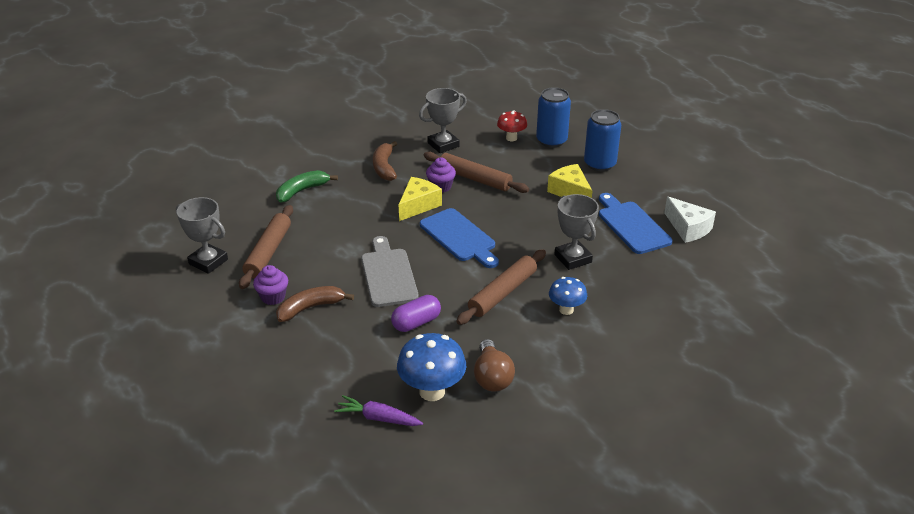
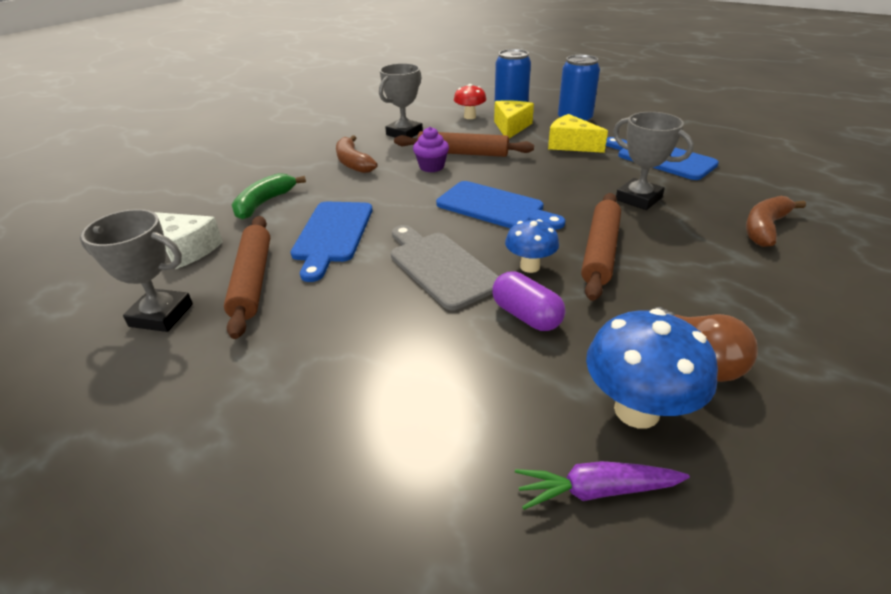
camera: 20 degrees left, 0 degrees up
(273, 297) = (290, 338): purple cupcake -> none
(310, 308) = (358, 338): brown banana -> brown banana (764, 228)
(334, 231) = (332, 235): none -> blue cutting board
(416, 322) = (526, 316): purple capsule -> purple capsule turned 75 degrees counterclockwise
(418, 205) = (420, 188): yellow cheese -> yellow cheese (511, 127)
(566, 310) = (691, 250): blue mushroom -> blue mushroom (530, 267)
(688, 228) = (715, 150): white cheese -> white cheese (187, 249)

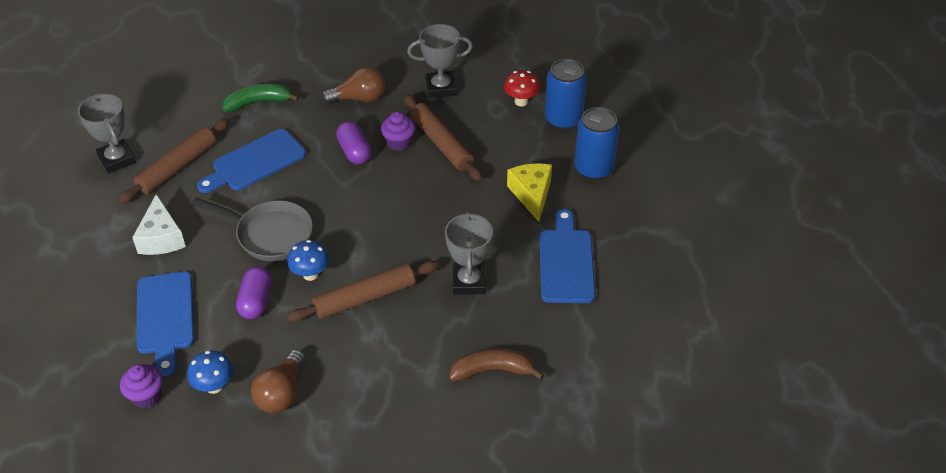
camera: 45 degrees right, 10 degrees up
(187, 249) = (177, 115): white cheese -> white cheese (161, 238)
(353, 163) = (359, 98): brown banana -> brown light bulb
(408, 186) = (354, 151): none -> purple capsule
(440, 266) = (269, 234): grey cutting board -> grey pan
(494, 207) = (371, 213): blue cutting board -> blue cutting board (165, 317)
(511, 127) = (528, 139): yellow cheese -> none
(597, 490) = (146, 396): purple carrot -> purple cupcake
(636, 410) = (214, 386): blue mushroom -> blue mushroom, size x0.62

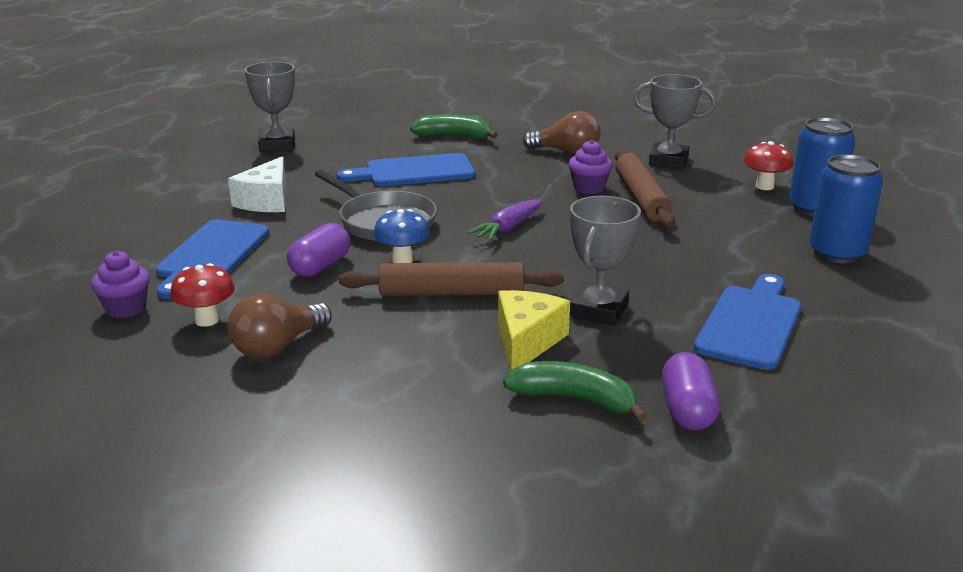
camera: 25 degrees right, 20 degrees down
(177, 167) = (330, 160): brown rolling pin -> none
(214, 386) = (207, 320): blue mushroom -> red mushroom
(354, 151) = (531, 185): purple capsule -> purple capsule (687, 410)
(365, 211) = (508, 228): none -> purple carrot
(492, 370) = (574, 399): brown banana -> green banana
(531, 194) = (735, 257): yellow cheese -> yellow cheese (527, 341)

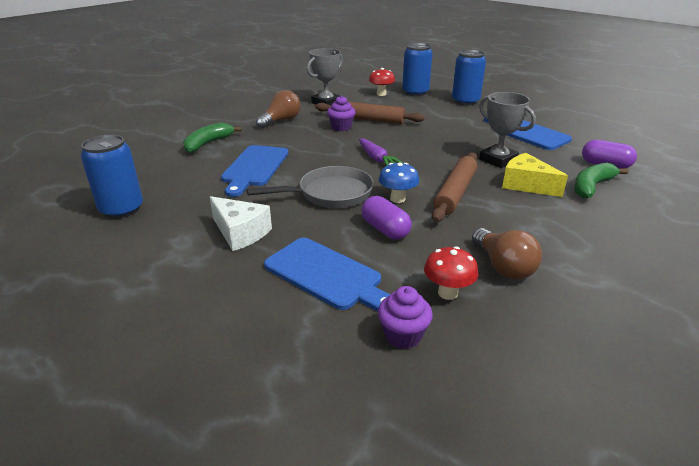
camera: 65 degrees left, 5 degrees up
(277, 145) = (122, 209): grey trophy -> blue can

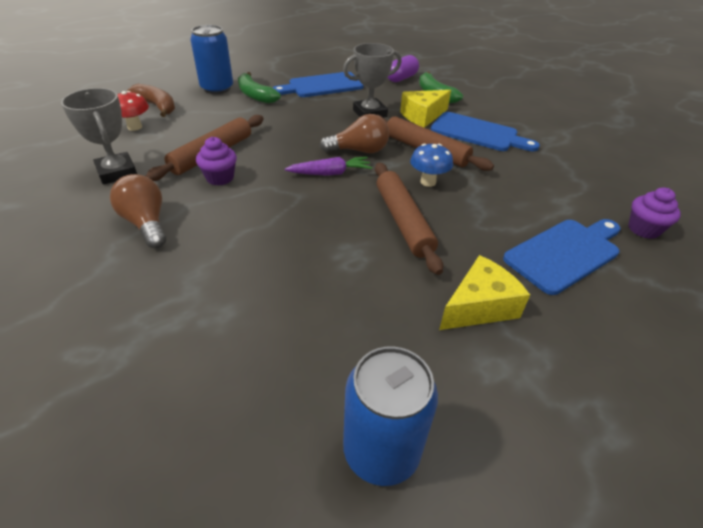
camera: 75 degrees left, 10 degrees up
(208, 144) = (173, 317): green banana -> green banana (255, 95)
(240, 233) = (479, 306): white cheese -> yellow cheese
(254, 168) = (301, 273): blue cutting board -> blue cutting board (478, 133)
(330, 194) = (403, 221): grey pan -> brown rolling pin
(385, 230) = (486, 202): purple capsule -> none
(415, 92) = (157, 106): blue can -> brown banana
(447, 293) = (585, 195): red mushroom -> none
(503, 267) = (548, 162): brown light bulb -> brown light bulb (359, 151)

